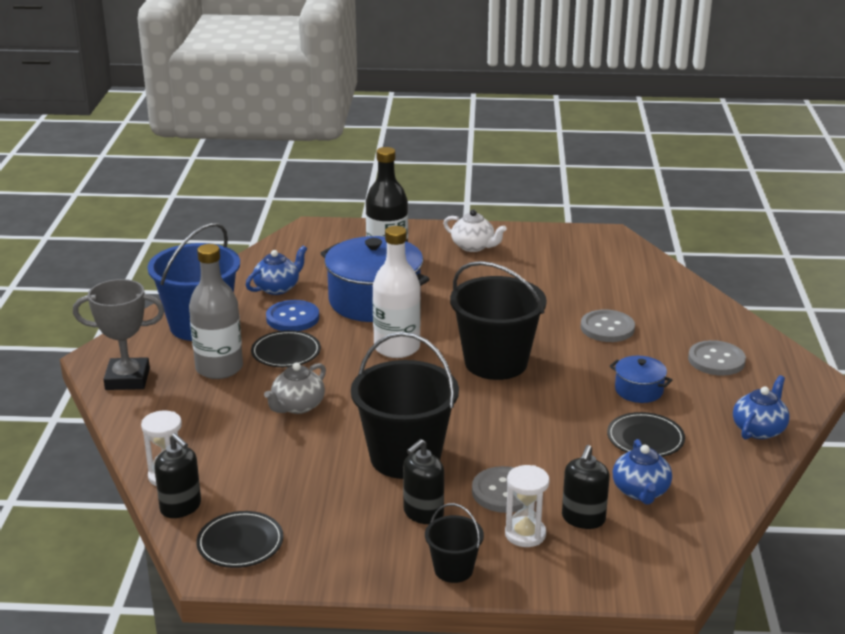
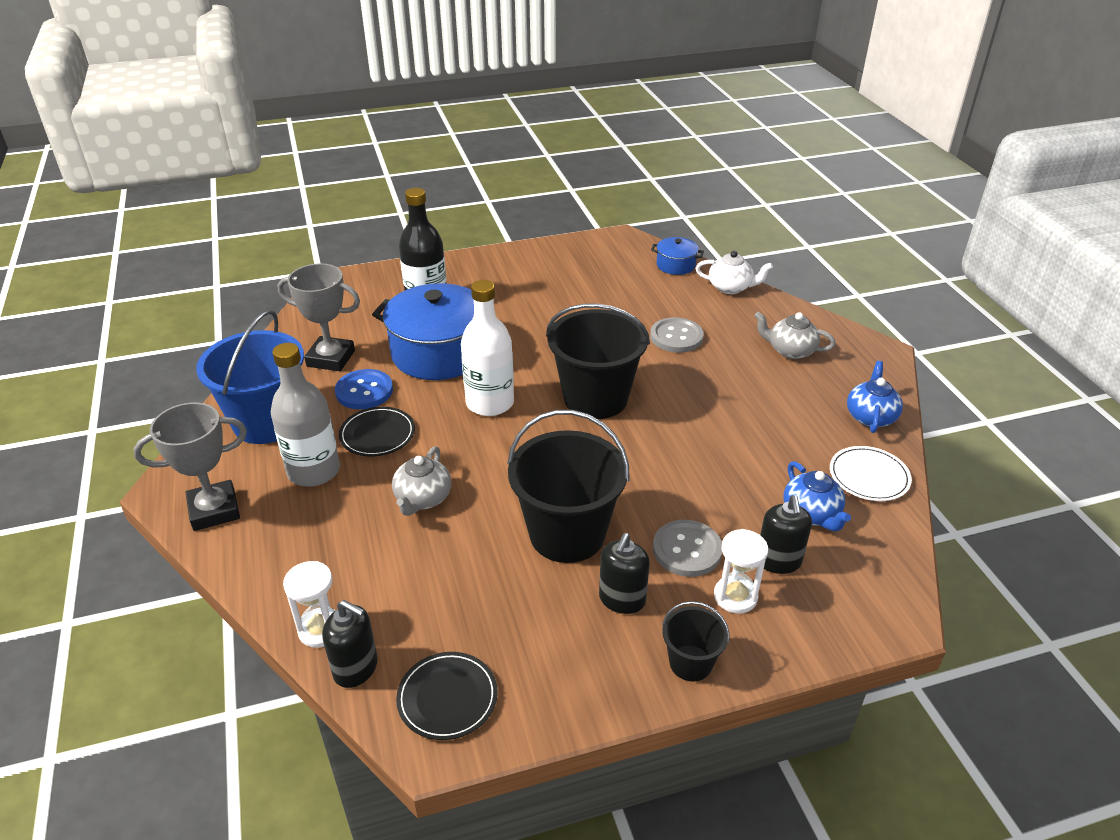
camera: 20 degrees left, 10 degrees up
(277, 288) = (331, 358): blue teapot -> grey trophy
(473, 247) = (504, 273): white teapot -> white teapot (730, 287)
(639, 390) = (743, 399): blue pot -> blue pot (675, 265)
(645, 438) = (780, 451): black plate -> none
(716, 360) = (790, 350): grey button -> grey teapot
(720, 475) = (869, 476): none -> white plate

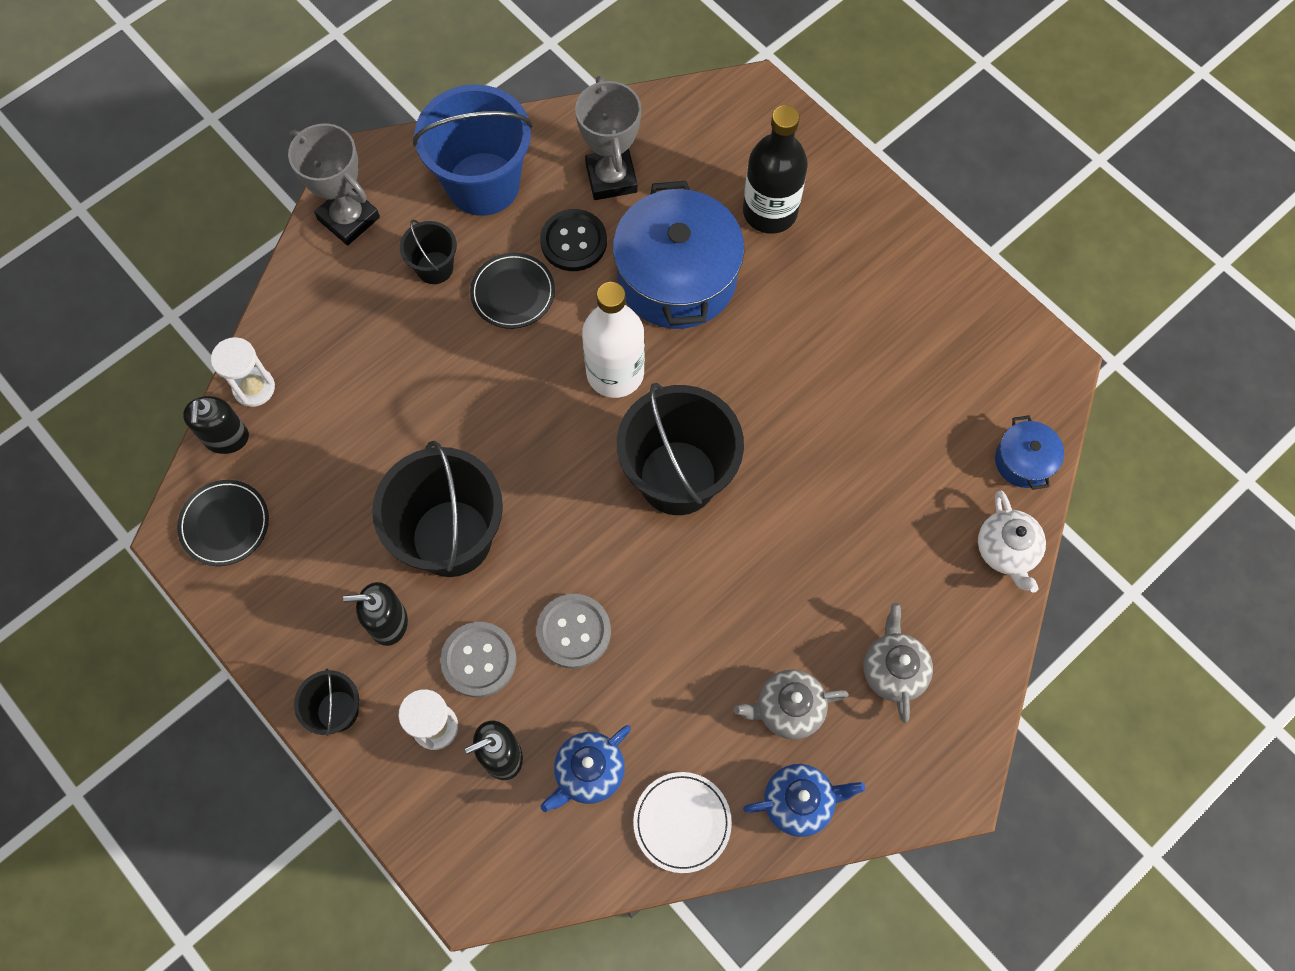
camera: 65 degrees right, 30 degrees up
(314, 471) = (434, 268): grey bottle -> black bucket
(364, 391) = (573, 242): blue button -> black button
(422, 498) = (441, 384): grey teapot -> grey teapot (788, 708)
(676, 337) = (849, 521): grey button -> grey button (573, 631)

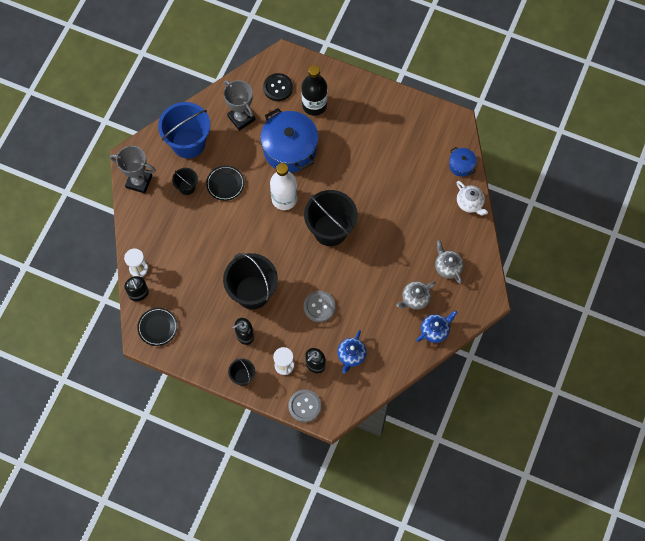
camera: 25 degrees left, 0 degrees up
(479, 660) = (288, 333): grey button -> grey button (304, 406)
(573, 242) = (239, 152): black button -> black button (278, 87)
(682, 822) = (395, 357): white plate -> none

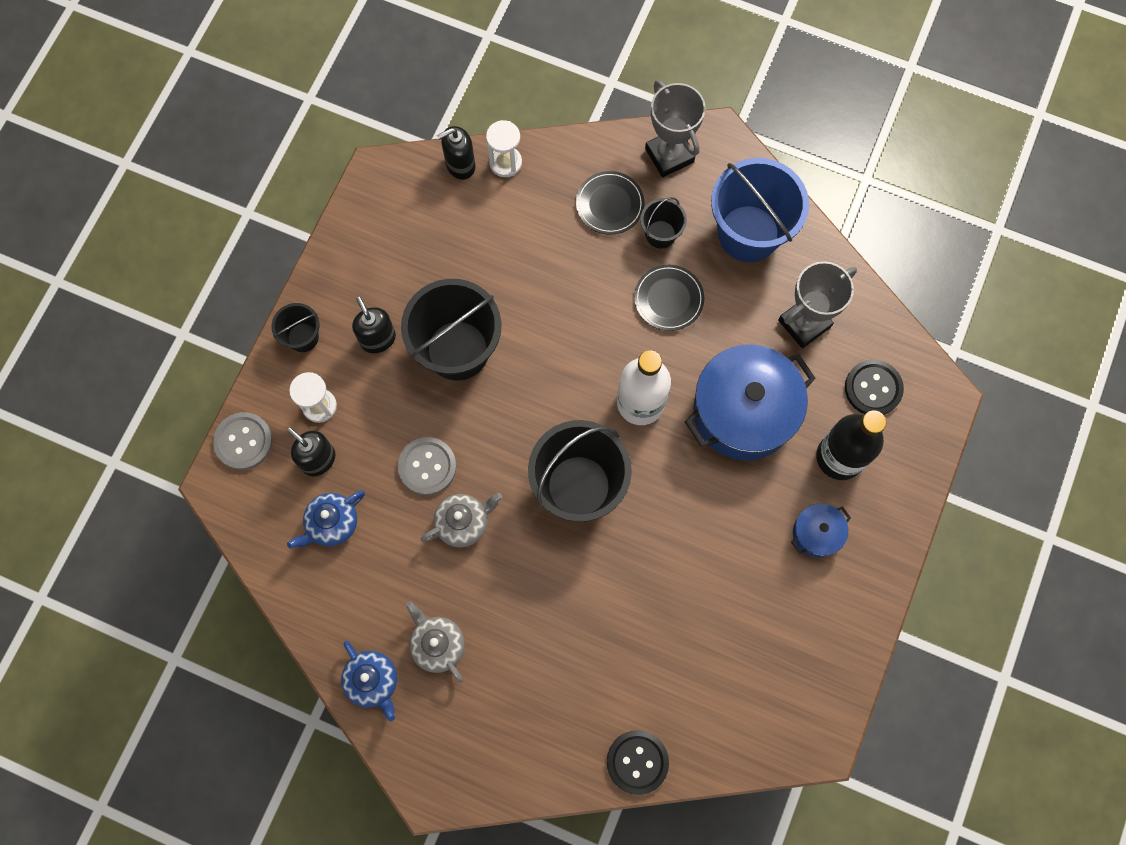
camera: 90 degrees right, 5 degrees up
(139, 181) = (669, 155): grey trophy -> grey trophy turned 45 degrees counterclockwise
(157, 327) = (398, 197): black plate -> black plate (609, 204)
(351, 355) = (332, 523): blue teapot -> blue teapot turned 60 degrees counterclockwise
(447, 267) = (501, 711): grey teapot -> grey teapot (463, 523)
(461, 165) = (720, 747): blue pot -> blue pot (816, 533)
(470, 203) = (637, 762): white teapot -> black button

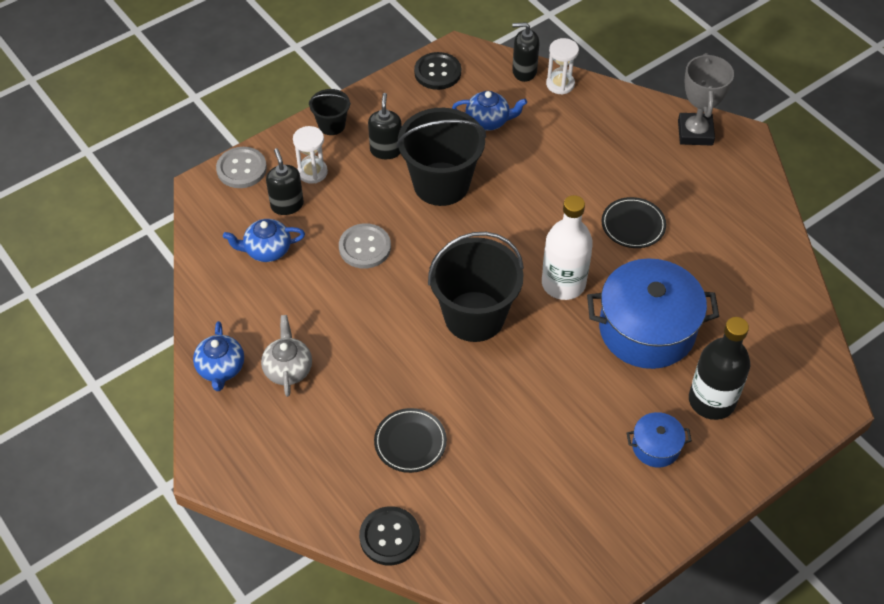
camera: 30 degrees right, 20 degrees down
(460, 247) = (488, 121): none -> blue teapot
(463, 523) = (366, 297): grey teapot -> none
(609, 204) = (625, 143): black plate -> black plate (410, 442)
(660, 234) = (654, 180): black bucket -> none
(748, 233) = (729, 210): blue bucket -> none
(804, 323) = (739, 292): grey trophy -> none
(873, 388) = (773, 365): black button -> black button (437, 72)

